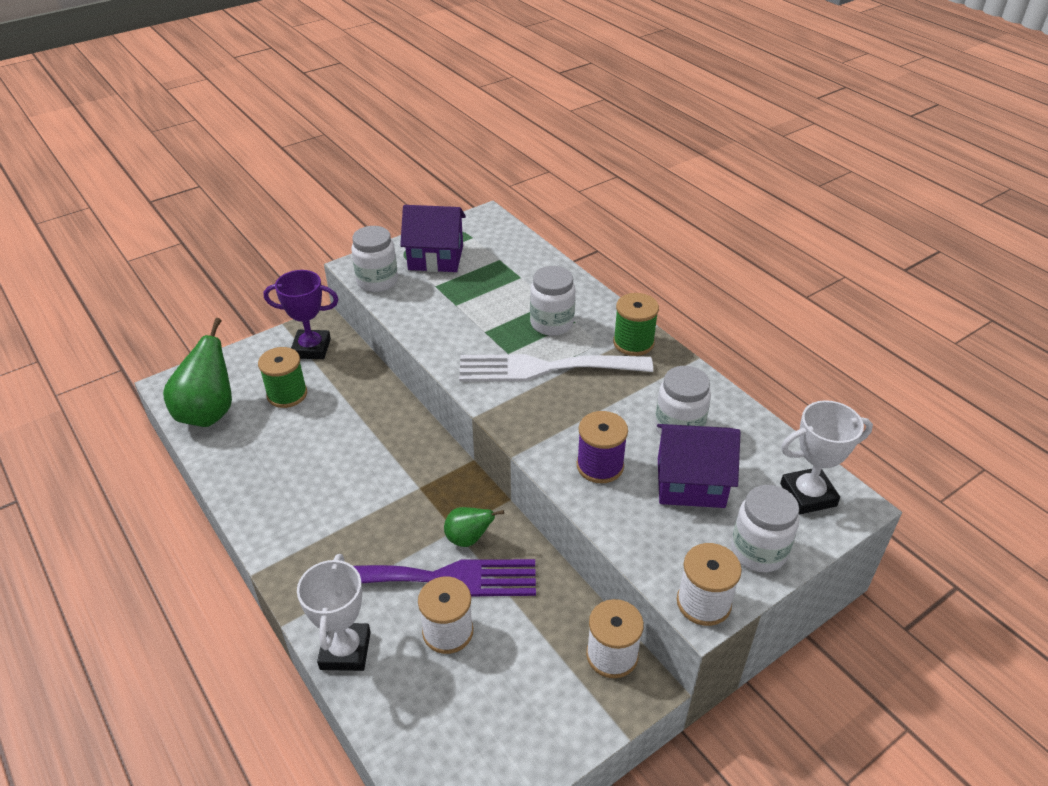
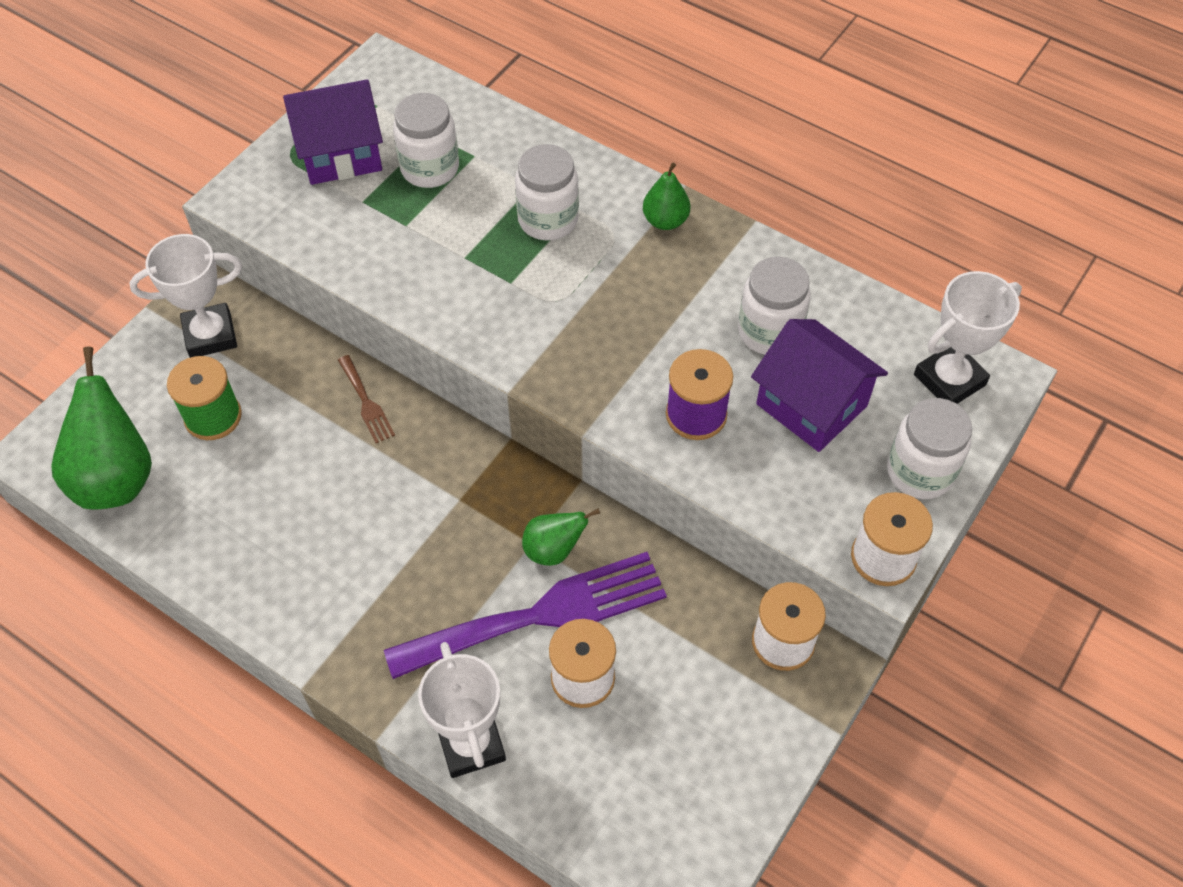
camera: 20 degrees left, 15 degrees up
(311, 348) = (210, 335): purple trophy -> white trophy
(377, 281) = (276, 215): white jar -> white jar (430, 168)
(388, 412) = (366, 403): none -> brown fork
(544, 368) = (568, 292): white fork -> none
(633, 343) = (665, 221): green spool -> green pear
(690, 483) = (811, 405): purple house -> purple house turned 60 degrees clockwise

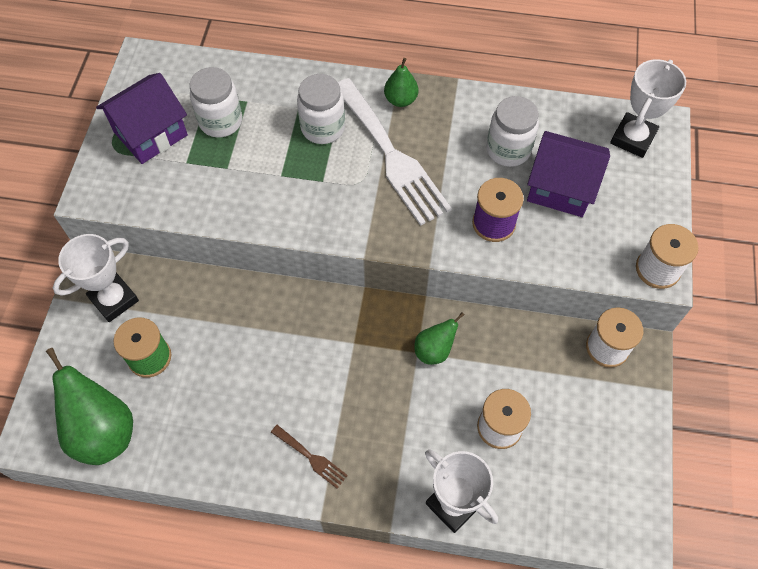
camera: 25 degrees left, 5 degrees up
(366, 403) = (253, 303): brown fork -> brown fork (311, 458)
(540, 615) = (450, 397): purple fork -> none
(614, 284) = (391, 156): none -> white fork
(920, 472) = (648, 205): white jar -> none

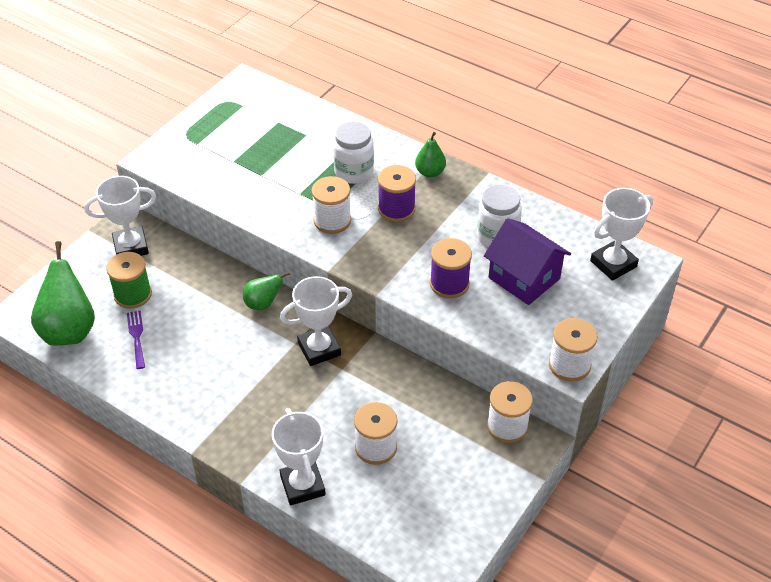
camera: 25 degrees right, 15 degrees down
(150, 134) = (219, 133): purple house -> none
(183, 406) = (136, 336): none -> purple fork
(221, 121) = (277, 142): white jar -> none
(311, 458) = (211, 409): brown fork -> none
(334, 195) = (332, 221): none -> white spool
(382, 339) = (319, 349): none -> white trophy
(391, 156) = (396, 209): white fork -> purple spool
(434, 350) = (357, 372): green pear -> green pear (263, 304)

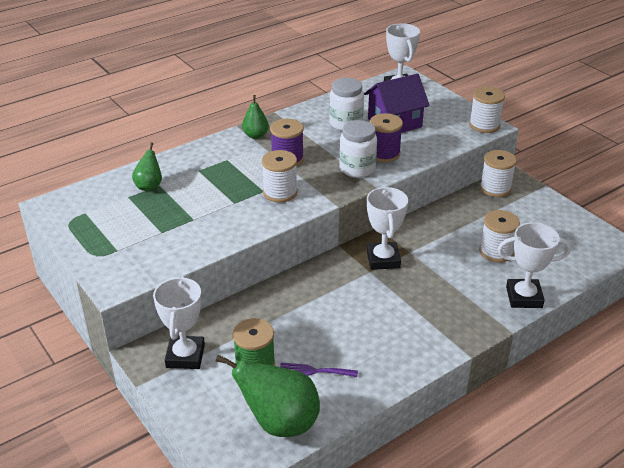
camera: 70 degrees left, 10 degrees down
(263, 304) = (314, 281): green pear -> green pear (149, 186)
(354, 172) = (227, 170): white jar -> white jar (357, 169)

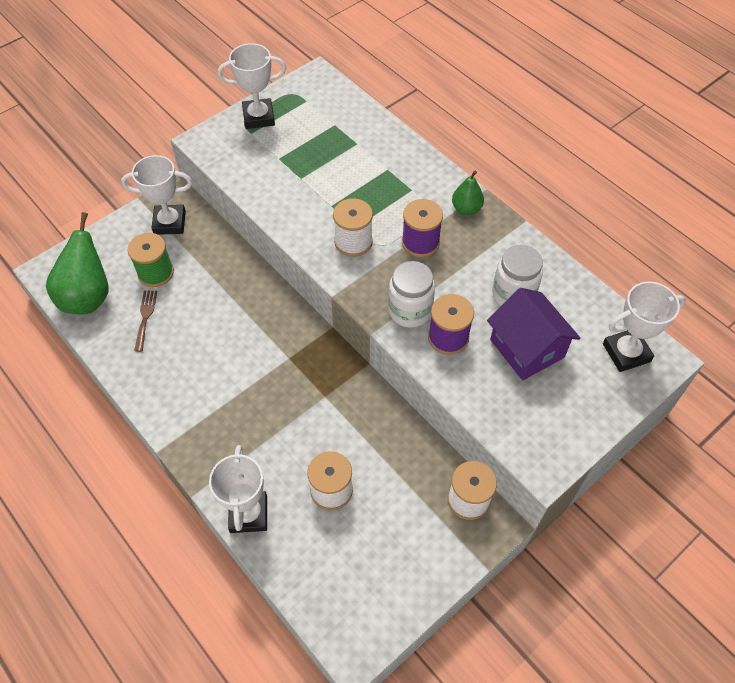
camera: 85 degrees right, 20 degrees up
(149, 186) = (354, 137): green pear -> none
(314, 371) = (145, 317): purple fork -> brown fork
(383, 259) = (309, 370): white trophy -> white trophy (258, 117)
(484, 125) = (545, 460): white spool -> none

